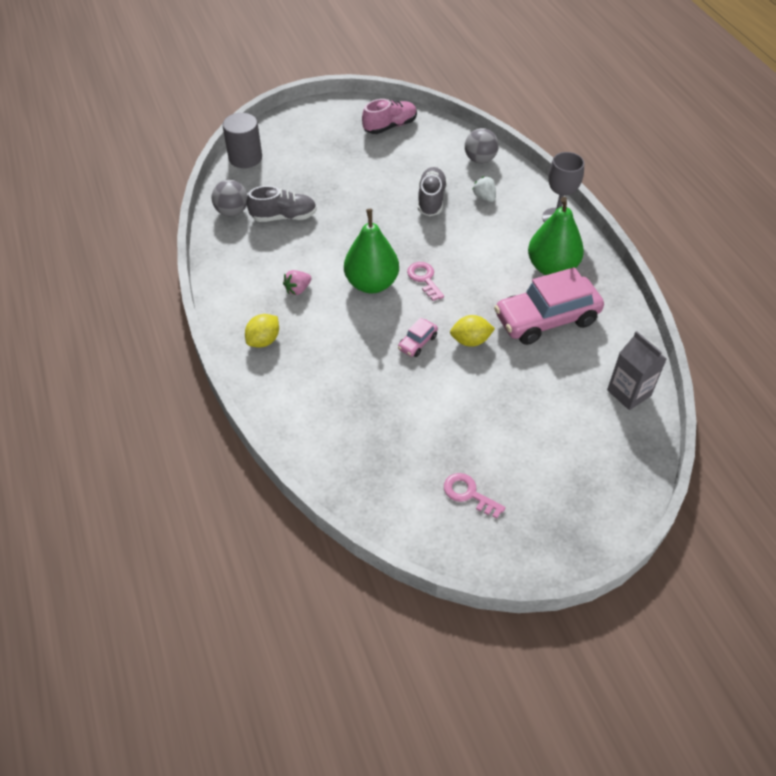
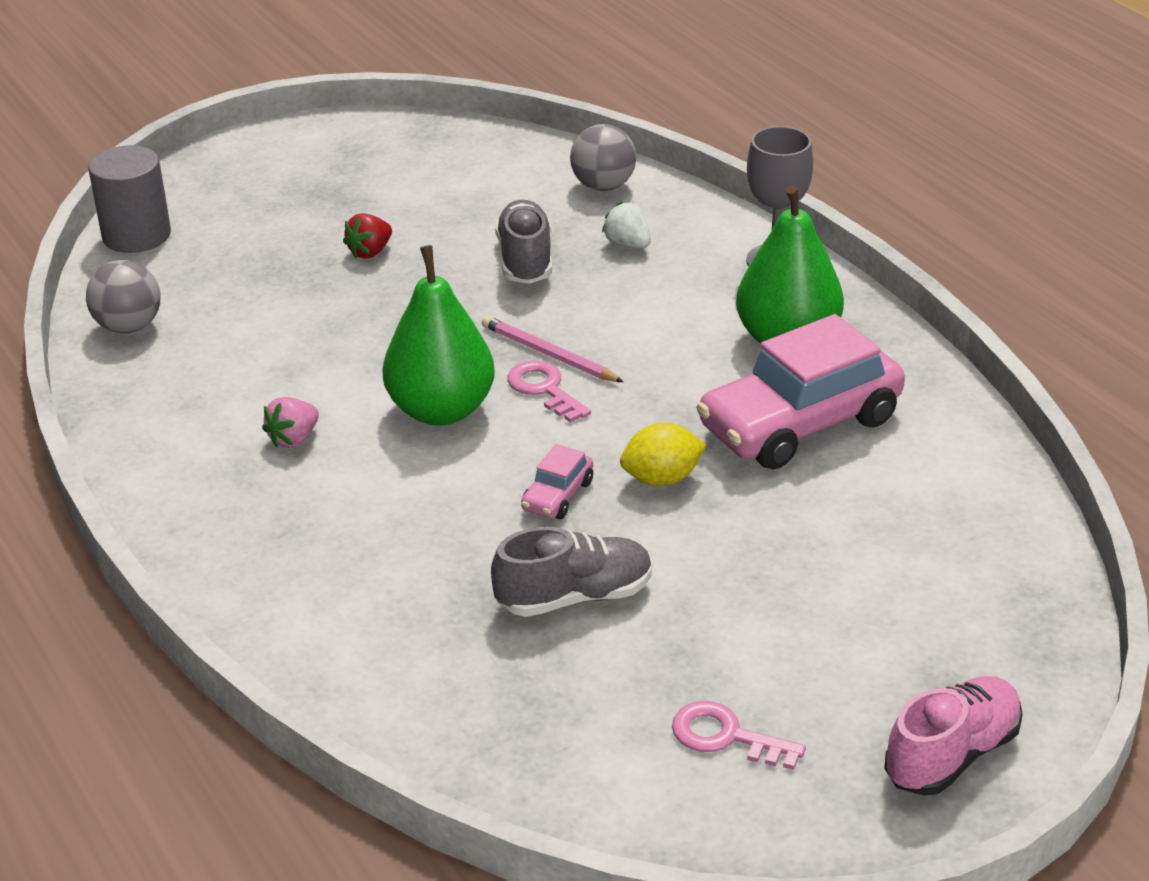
camera: 10 degrees left, 15 degrees down
(264, 340) = (243, 534): yellow lemon -> none
(284, 217) = (237, 322): grey shoe -> grey shoe (574, 597)
(356, 184) = (370, 252): none -> red strawberry
(390, 126) = (415, 153): pink shoe -> pink shoe (951, 755)
(431, 258) = (548, 354): none -> pink pencil
(629, 393) = (990, 522): grey carton -> none

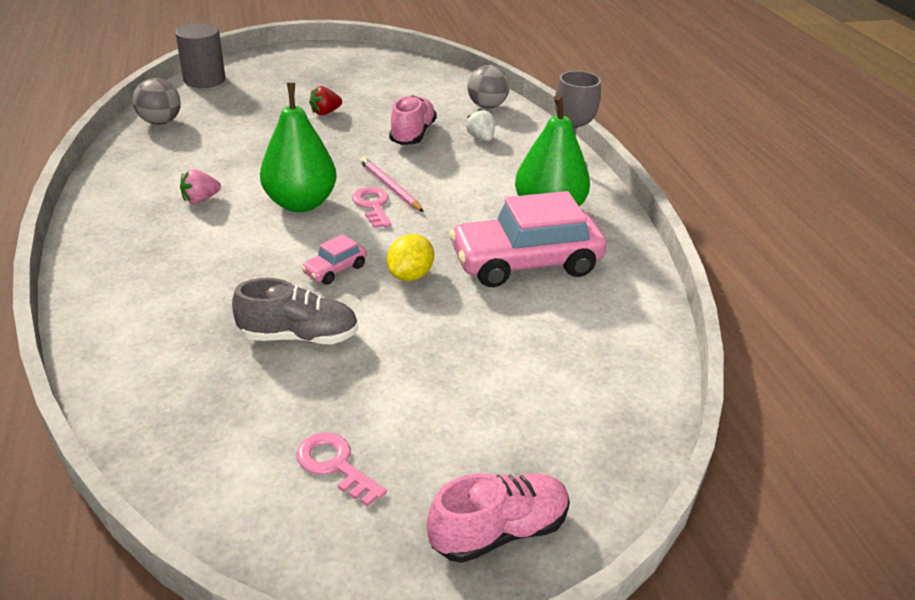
camera: 15 degrees right, 0 degrees up
(525, 260) = (412, 134): grey shoe -> pink shoe
(662, 478) = (410, 275): yellow lemon -> yellow lemon turned 60 degrees counterclockwise

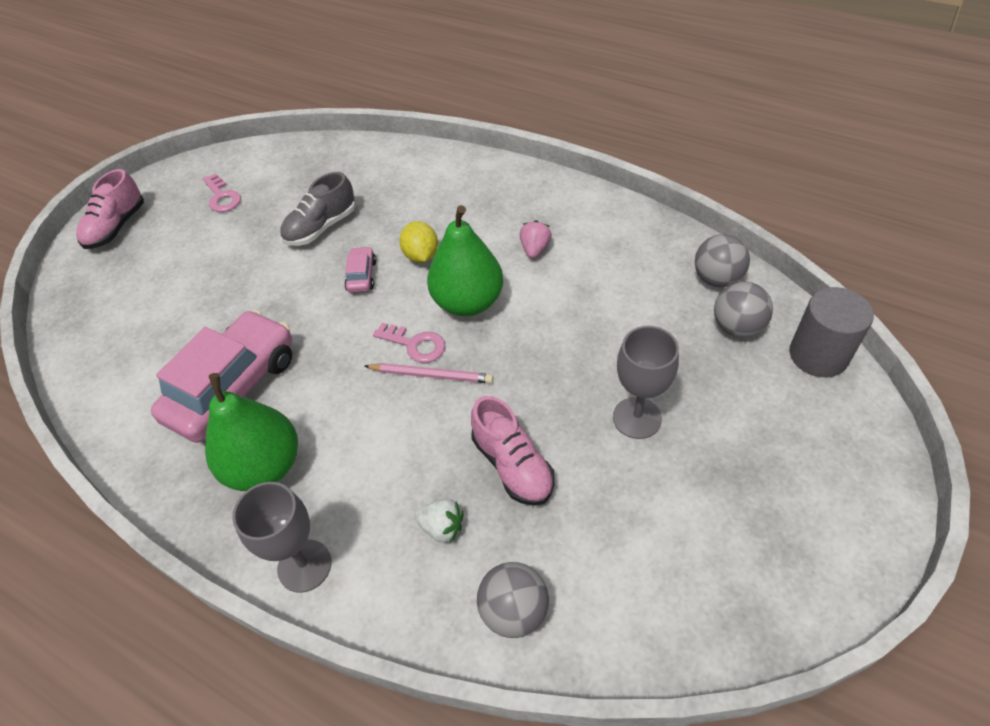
camera: 140 degrees right, 15 degrees up
(206, 105) = (737, 327): none -> grey ball
(325, 112) = (637, 418): red strawberry -> grey goblet
(335, 465) = (222, 197): pink key -> pink key turned 60 degrees clockwise
(410, 275) = (307, 310): yellow lemon -> yellow lemon (421, 256)

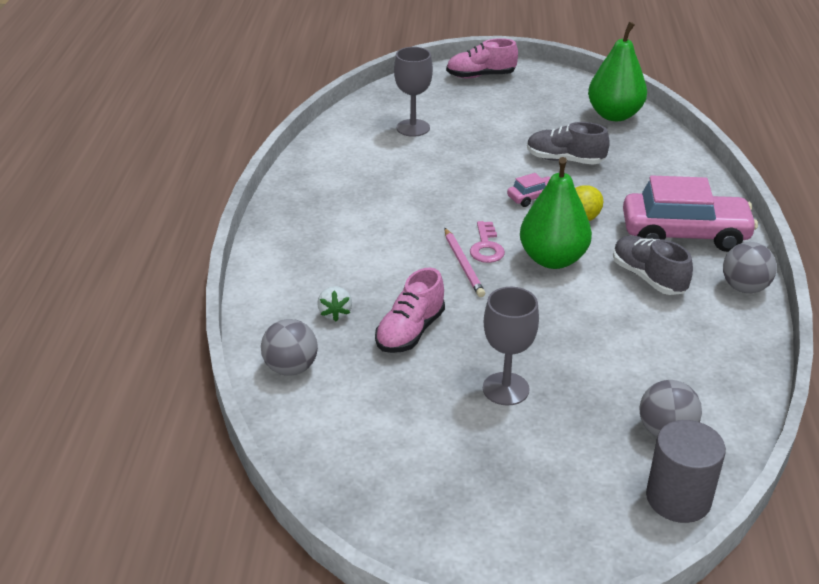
camera: 60 degrees right, 15 degrees down
(222, 197) = (552, 104): pink key -> none
(234, 387) = (384, 181): pink car -> pink car (684, 234)
(265, 466) = (331, 218): green pear -> green pear (614, 115)
(304, 566) = (270, 263): grey goblet -> grey goblet (413, 128)
(535, 249) = (648, 277): pink strawberry -> grey shoe
(716, 279) = (719, 404): grey ball -> grey ball (744, 287)

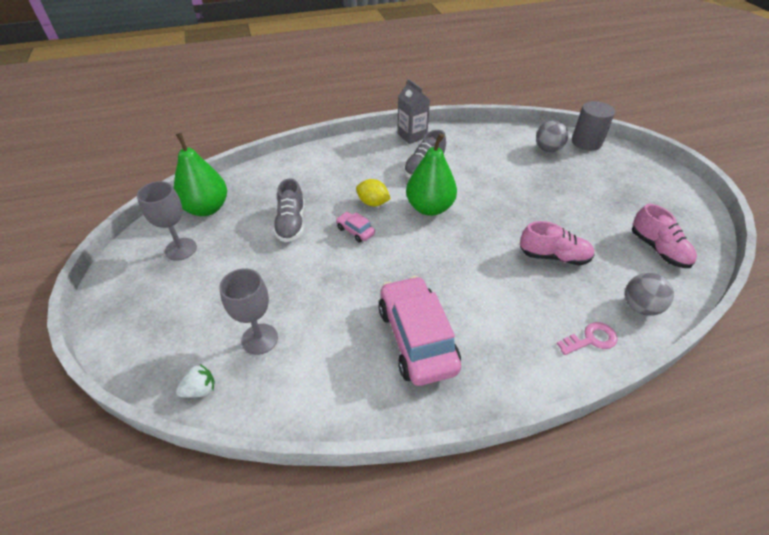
camera: 110 degrees left, 10 degrees up
(335, 313) = (568, 302): white strawberry -> white strawberry (200, 390)
(463, 264) = (463, 248): pink pencil -> none
(480, 76) = (128, 313): pink shoe -> pink shoe (658, 249)
(486, 247) = (435, 242): pink key -> pink key (591, 339)
(505, 389) = (567, 204): grey goblet -> grey goblet (181, 249)
(684, 234) = (369, 159): pink car -> pink car (416, 338)
(744, 287) = (412, 135): grey ball -> grey carton

